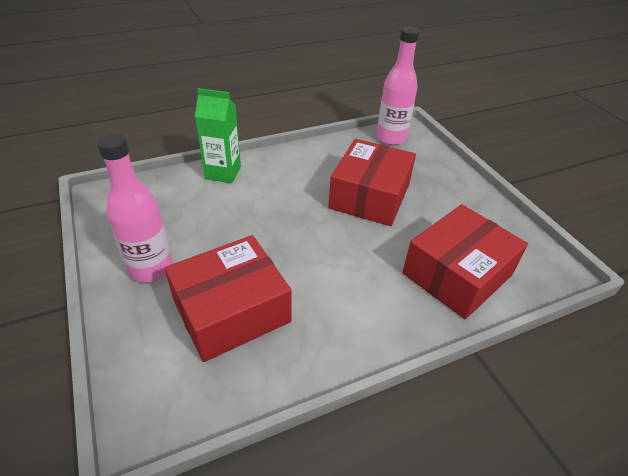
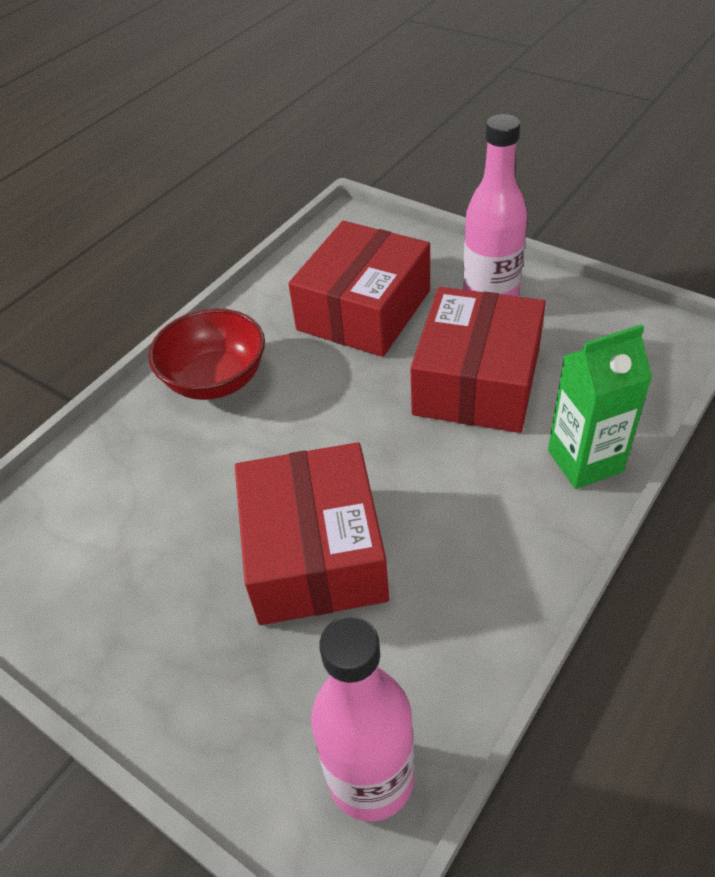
camera: 155 degrees right, 5 degrees up
(371, 312) = (216, 380): none -> red bowl
(457, 274) = (123, 480): red box -> red box (476, 381)

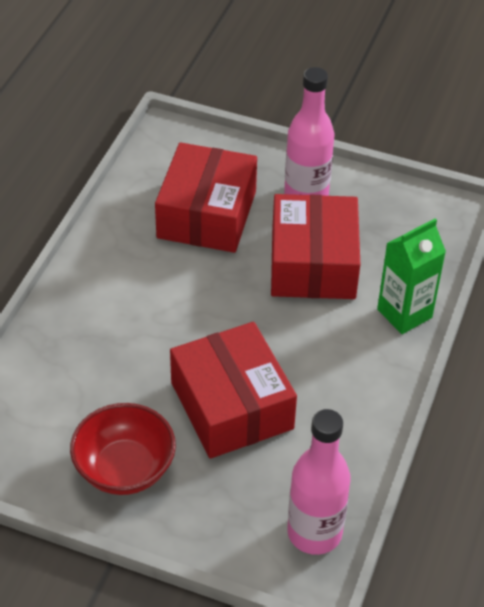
camera: 20 degrees left, 0 degrees up
(216, 380) = (106, 288): red bowl -> red bowl (125, 469)

